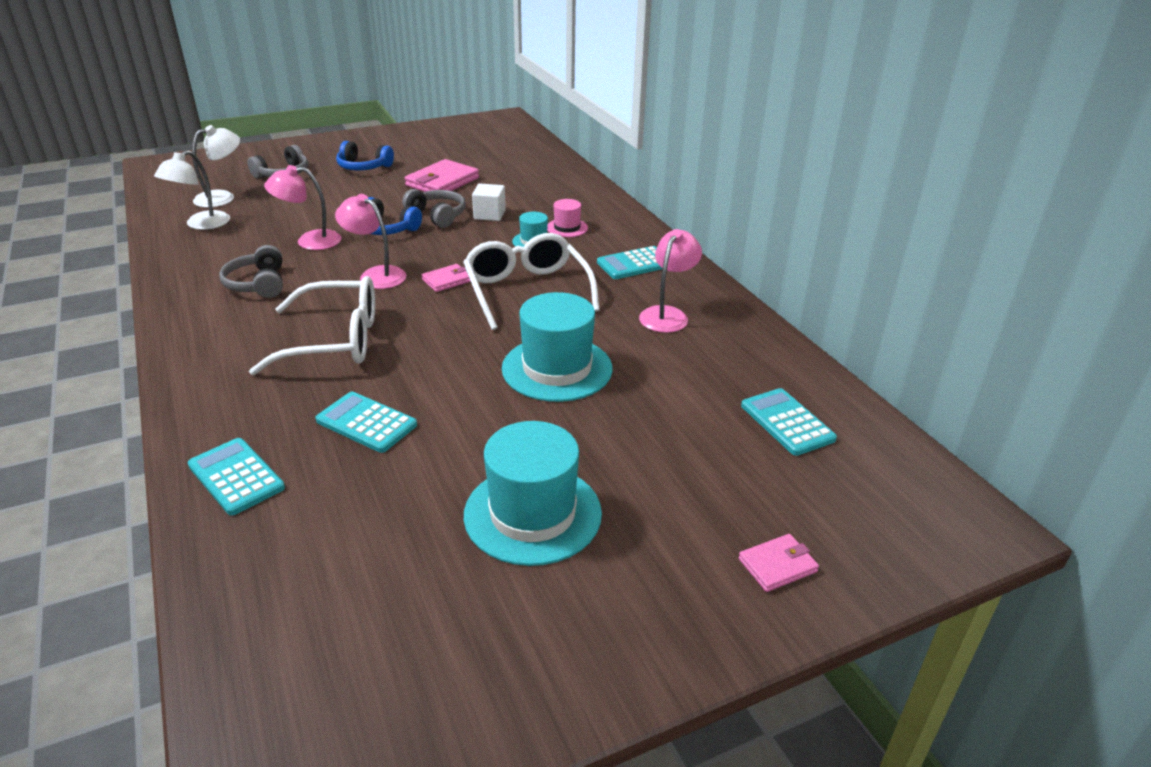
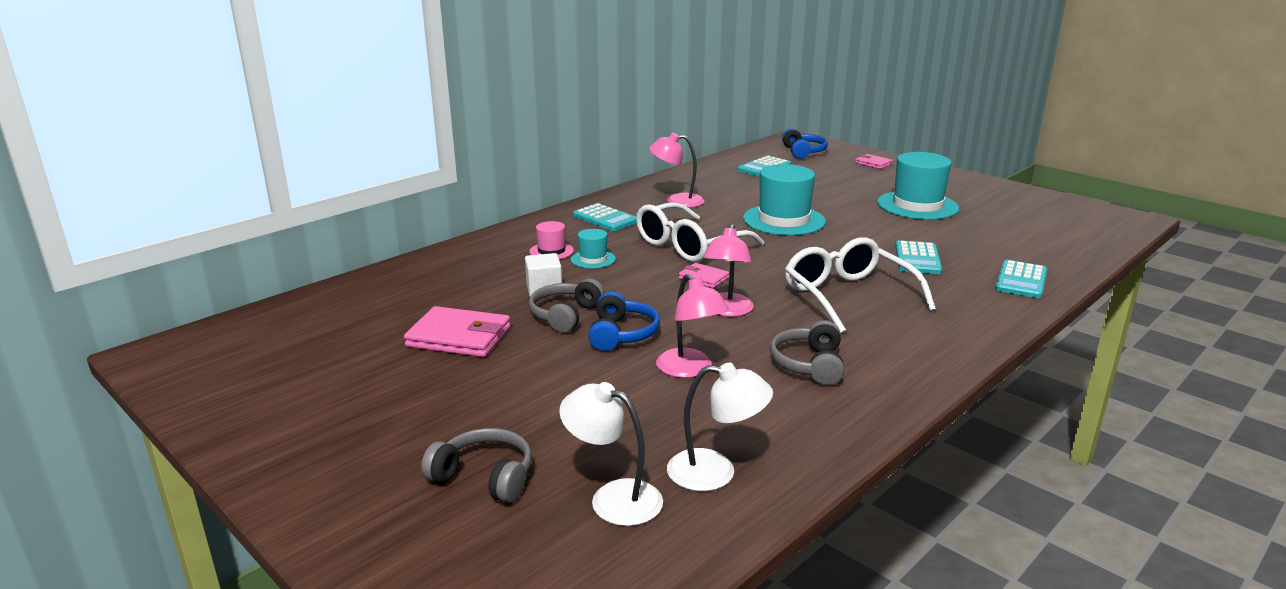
camera: 110 degrees left, 10 degrees down
(258, 284) = (809, 364): grey headphones -> grey headphones turned 135 degrees clockwise
(363, 167) = (424, 411): blue headphones -> blue headphones (803, 152)

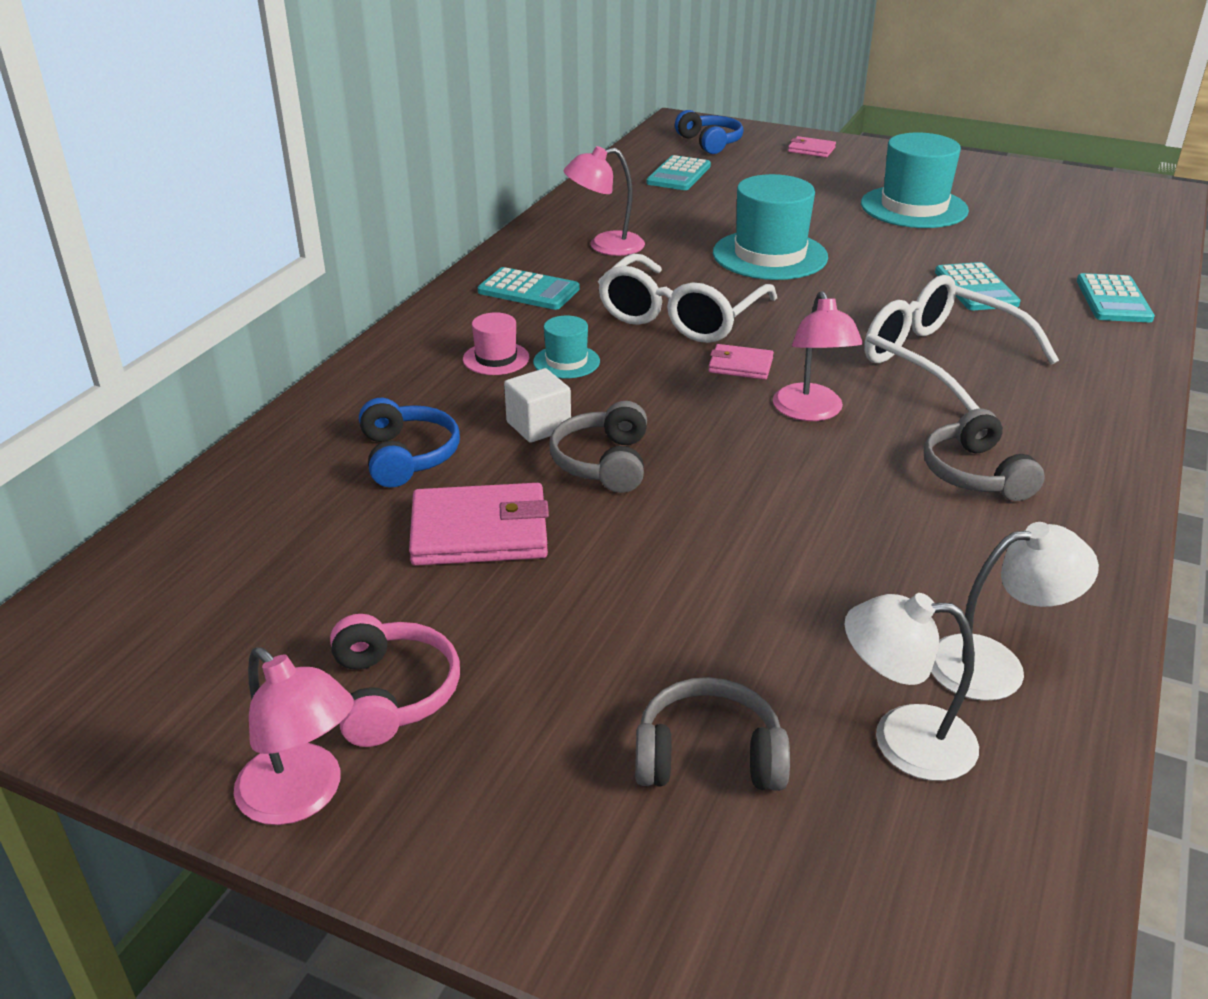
camera: 20 degrees left, 10 degrees up
(338, 405) = (393, 693): none -> pink headphones
(622, 334) = (705, 477): blue headphones -> blue headphones (408, 456)
(690, 370) = (838, 515): pink lamp -> pink lamp (302, 797)

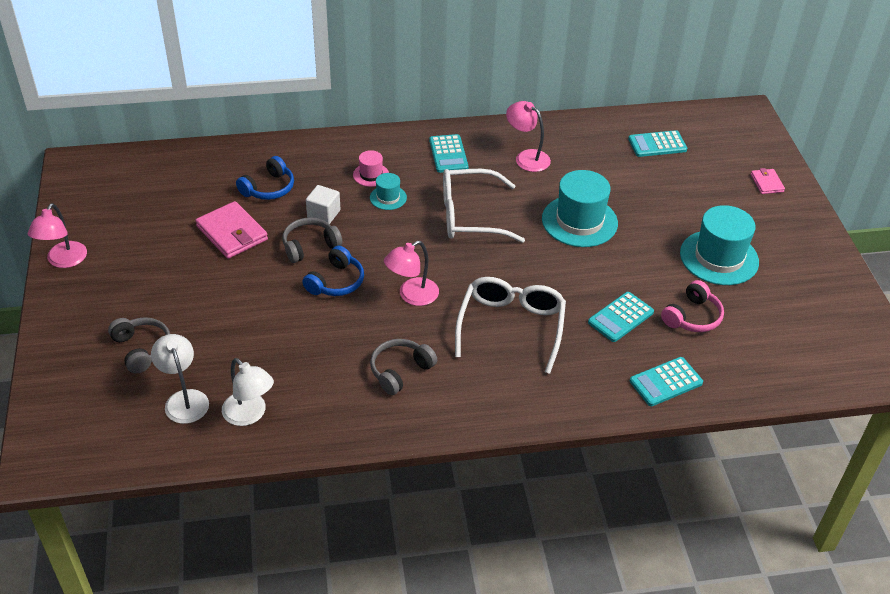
camera: 55 degrees right, 10 degrees up
(393, 693) = (123, 256): pink headphones -> pink headphones (692, 317)
(710, 143) = (725, 137): blue headphones -> blue headphones (336, 282)
(740, 365) = (437, 256): pink wallet -> none

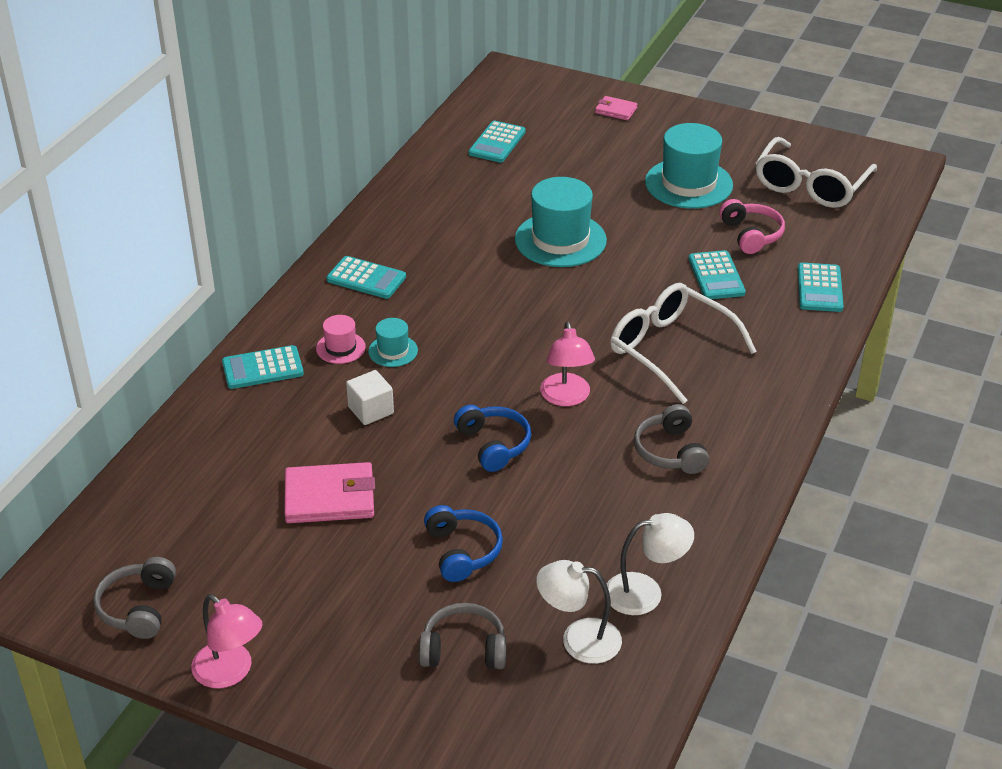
camera: 55 degrees left, 5 degrees down
(269, 188) = (279, 436): blue headphones -> blue headphones (462, 551)
(310, 246) = (415, 442): grey headphones -> grey headphones (138, 607)
(324, 153) = (262, 368): none -> turquoise calculator
(469, 216) = (481, 306): white glasses -> white glasses (810, 186)
(526, 157) = (429, 229): pink lamp -> none

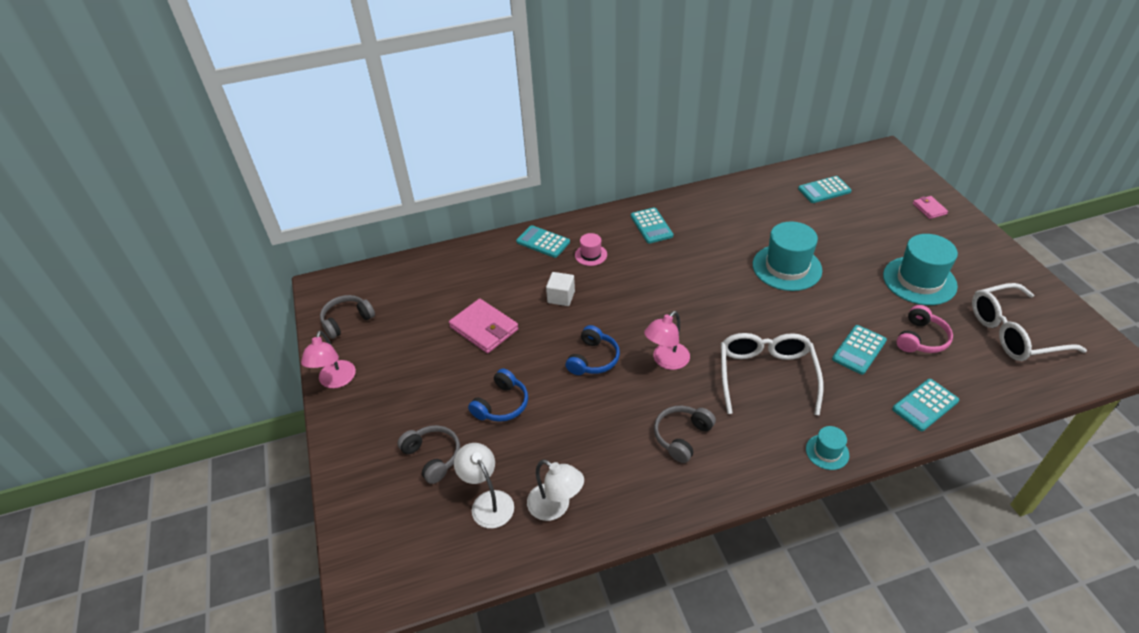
camera: 50 degrees right, 5 degrees up
(393, 351) = (613, 273): turquoise hat -> turquoise hat (827, 452)

